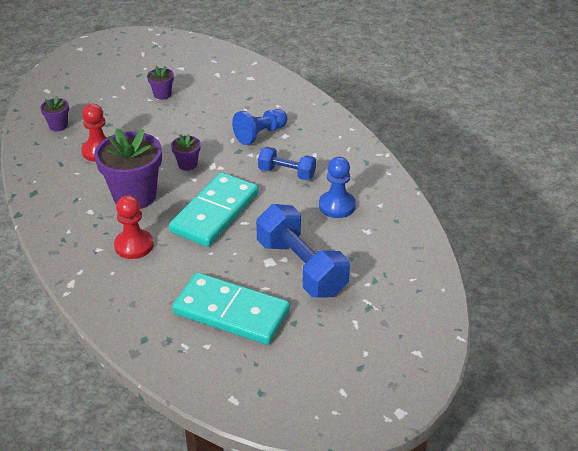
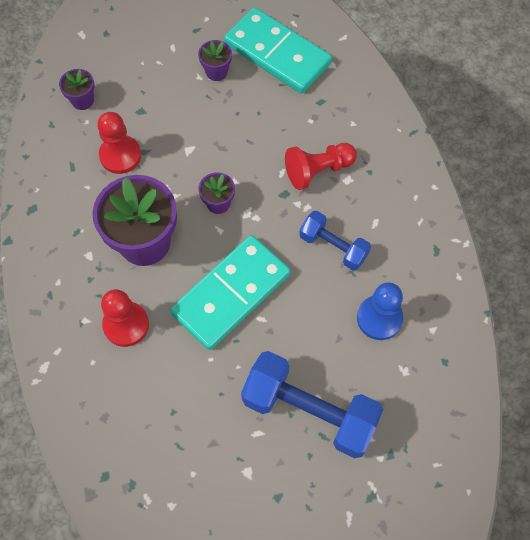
camera: 15 degrees right, 25 degrees up
(231, 312) = (211, 461): turquoise domino -> turquoise domino (277, 54)
(260, 134) = (318, 171): blue pawn -> red pawn
(301, 268) = (309, 411): blue dumbbell -> blue dumbbell turned 45 degrees counterclockwise

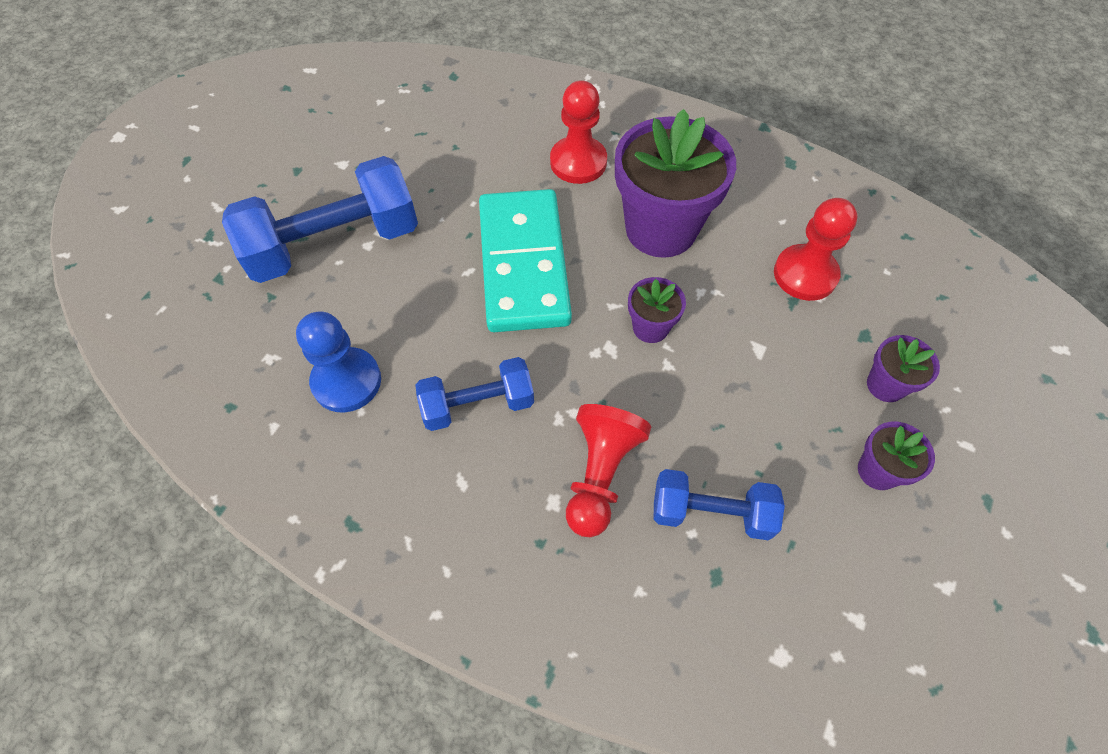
camera: 130 degrees right, 5 degrees down
(82, 100) = (927, 285): purple flower pot -> purple flower pot (885, 385)
(277, 54) = (860, 586): turquoise domino -> none
(295, 119) = (711, 513): none -> blue dumbbell

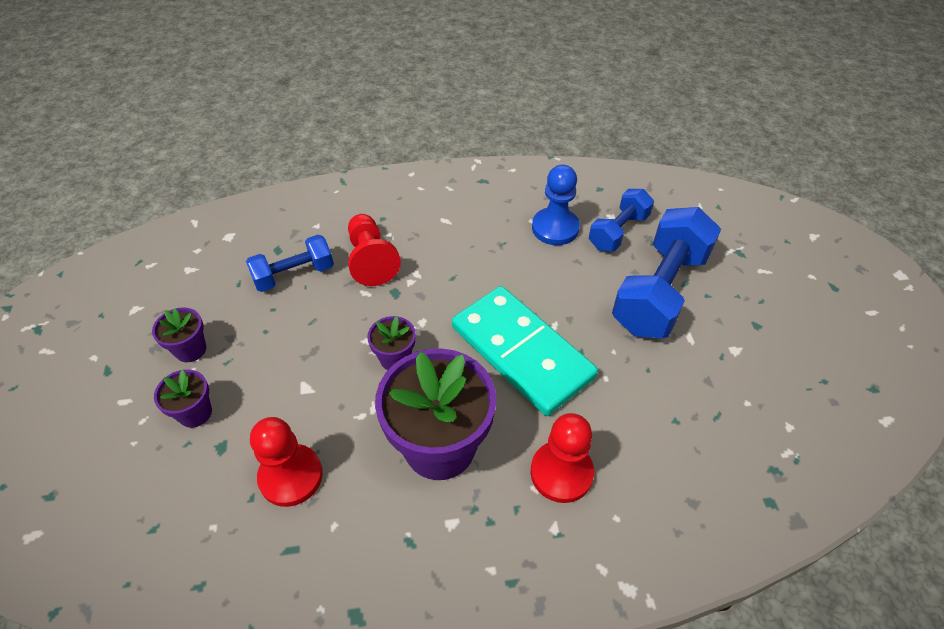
camera: 145 degrees right, 10 degrees down
(478, 405) = (470, 255): blue dumbbell -> blue dumbbell (618, 231)

